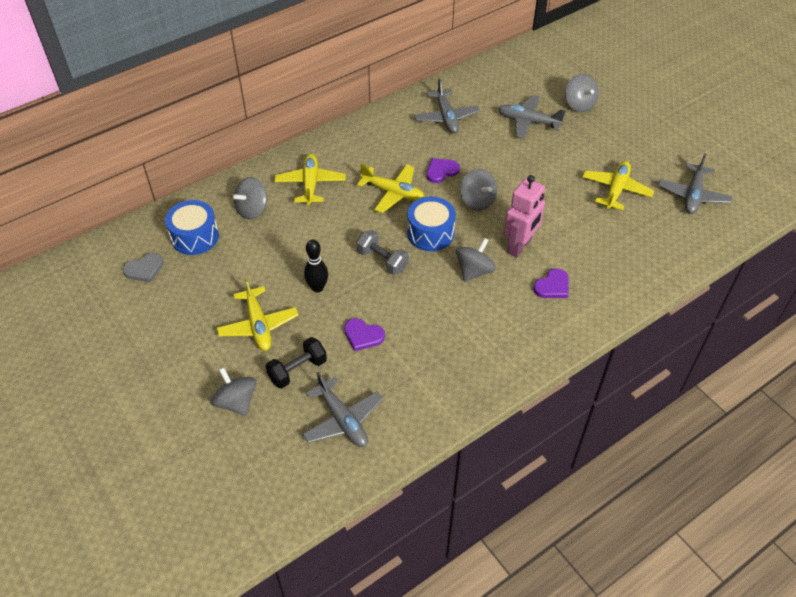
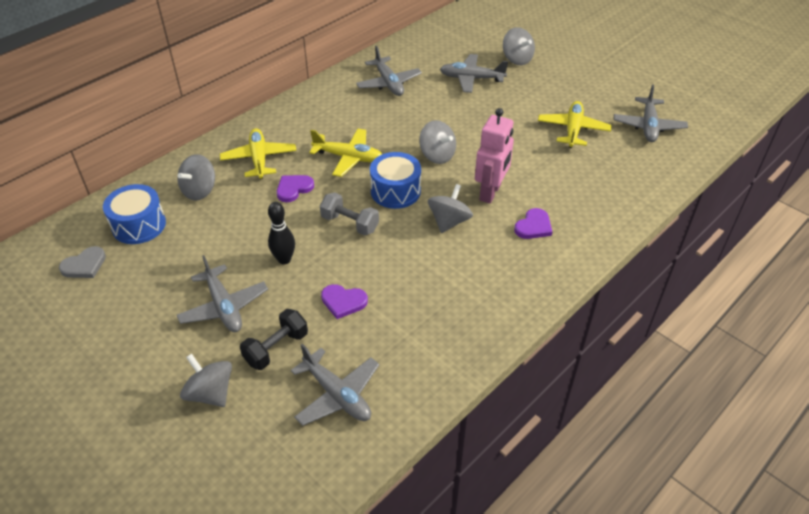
camera: 10 degrees left, 5 degrees down
(258, 325) = (224, 307): yellow plane -> grey plane
(441, 171) = (394, 132): purple heart -> purple heart (294, 189)

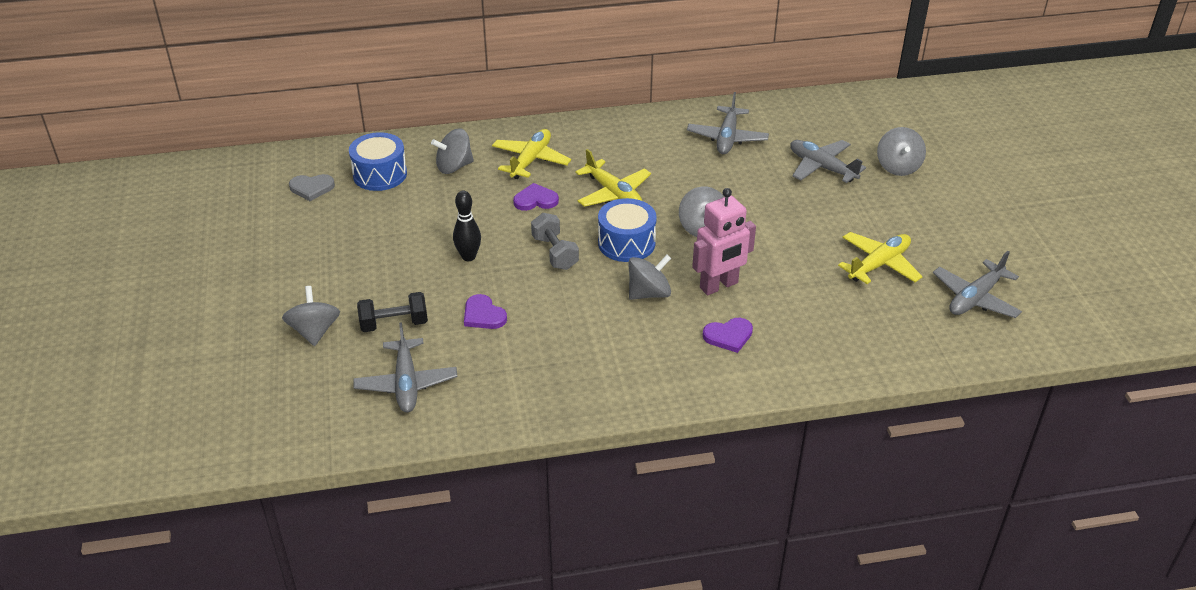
camera: 35 degrees right, 5 degrees down
(224, 307) = (384, 271): grey plane -> none

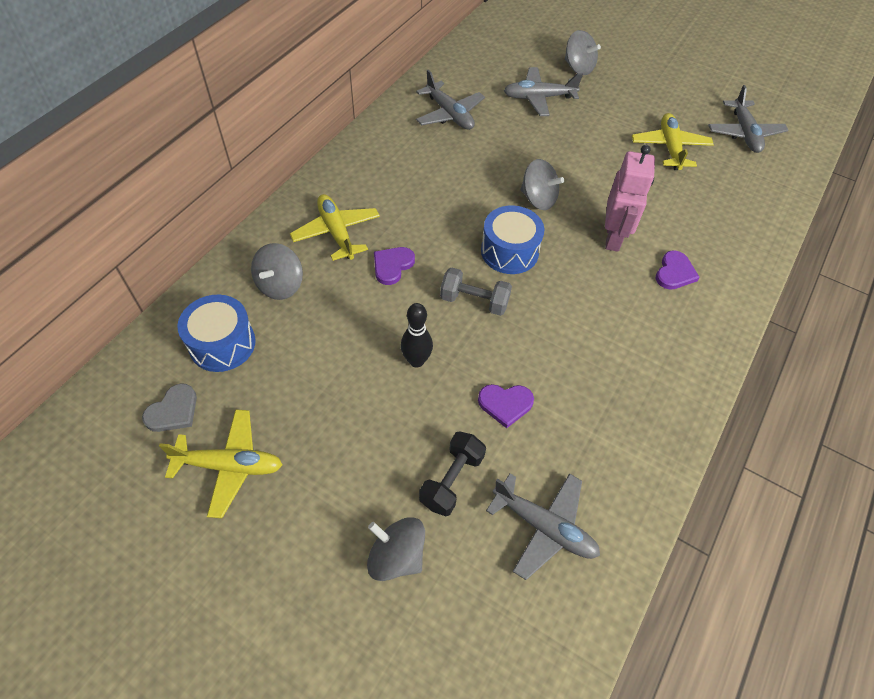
camera: 50 degrees left, 15 degrees up
(613, 193) = (440, 216): yellow plane -> yellow plane (229, 466)
(649, 293) = (583, 281): grey spinning top -> none

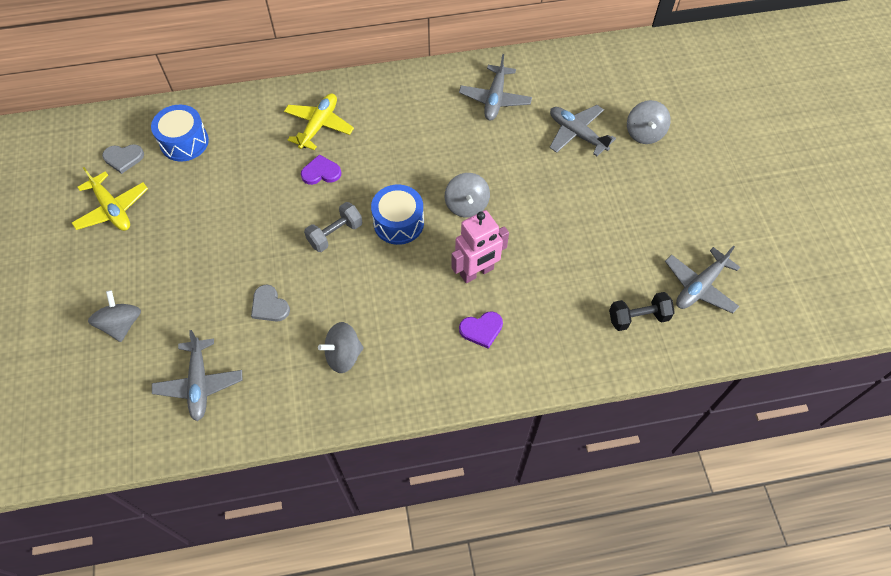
camera: 50 degrees right, 5 degrees up
(280, 285) = (250, 133): grey spinning top -> grey spinning top (343, 355)
(416, 361) = (259, 238): black bowling pin -> none
(451, 480) = (191, 316): black dumbbell -> black dumbbell (638, 317)
(474, 301) = (335, 234): grey dumbbell -> grey dumbbell turned 75 degrees clockwise
(505, 404) = (269, 306): purple heart -> grey heart
(669, 148) = (618, 248): yellow plane -> none

